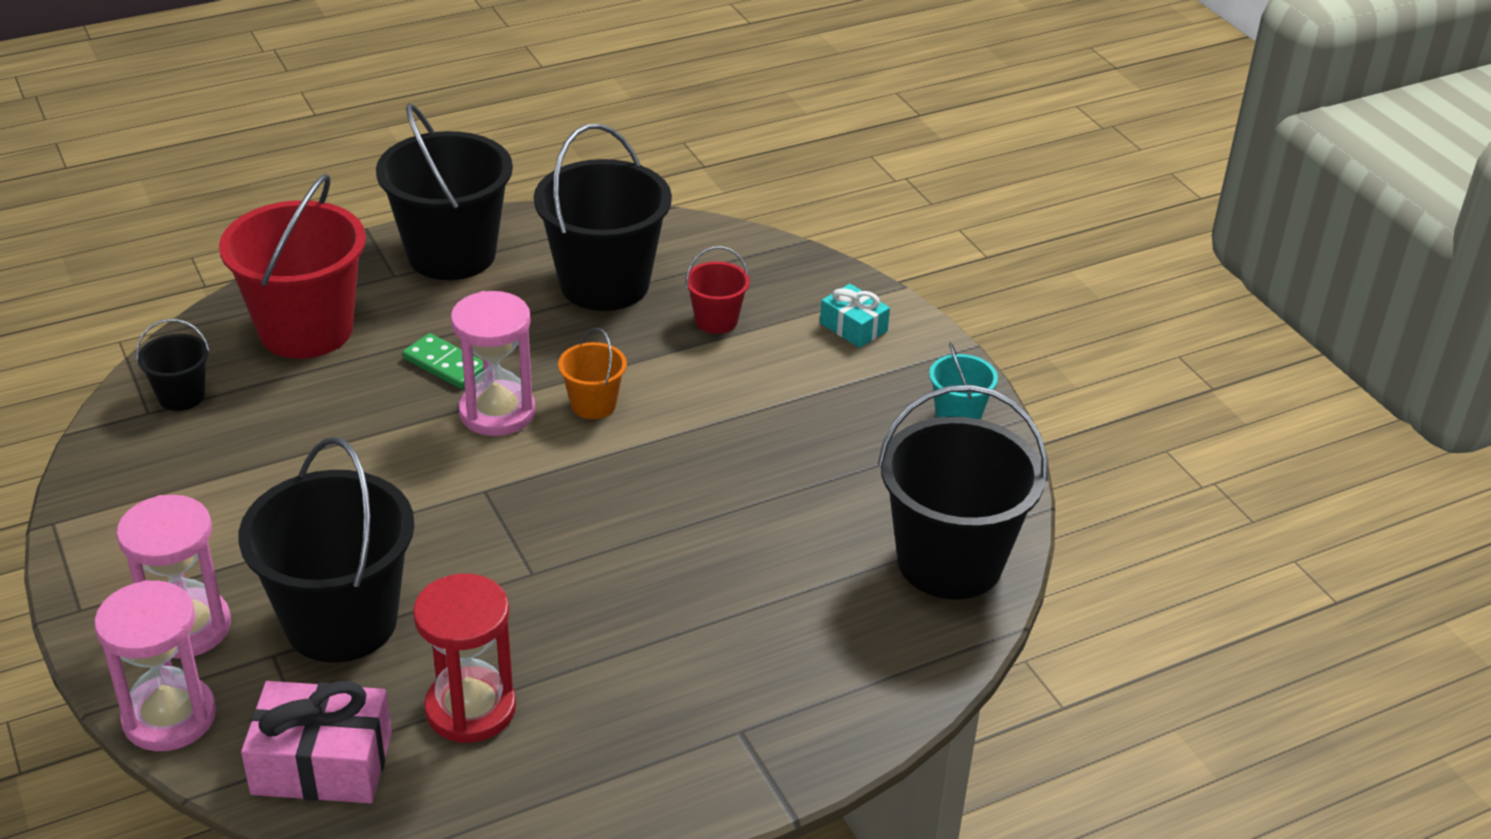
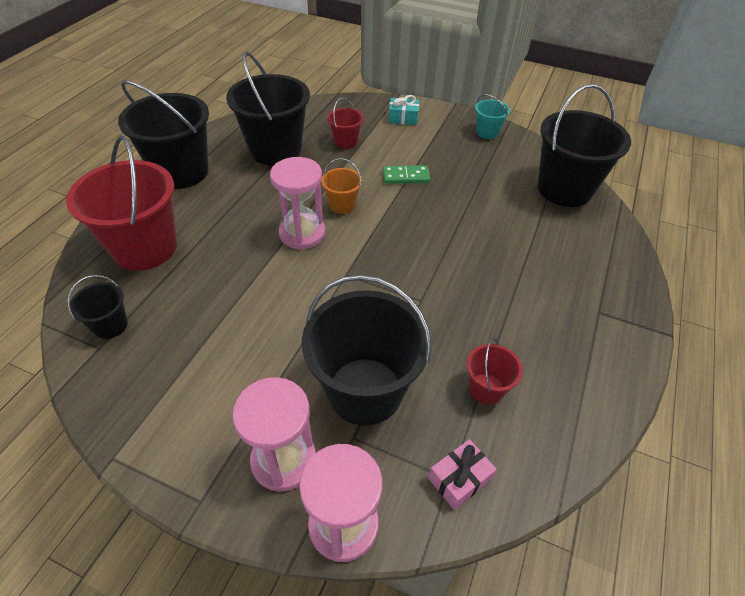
camera: 40 degrees left, 10 degrees up
(322, 763) = (459, 479): pink gift -> pink gift, size x0.59
(445, 365) = (246, 225): green domino -> green domino (406, 177)
(470, 709) = (486, 388): red hourglass -> red bucket

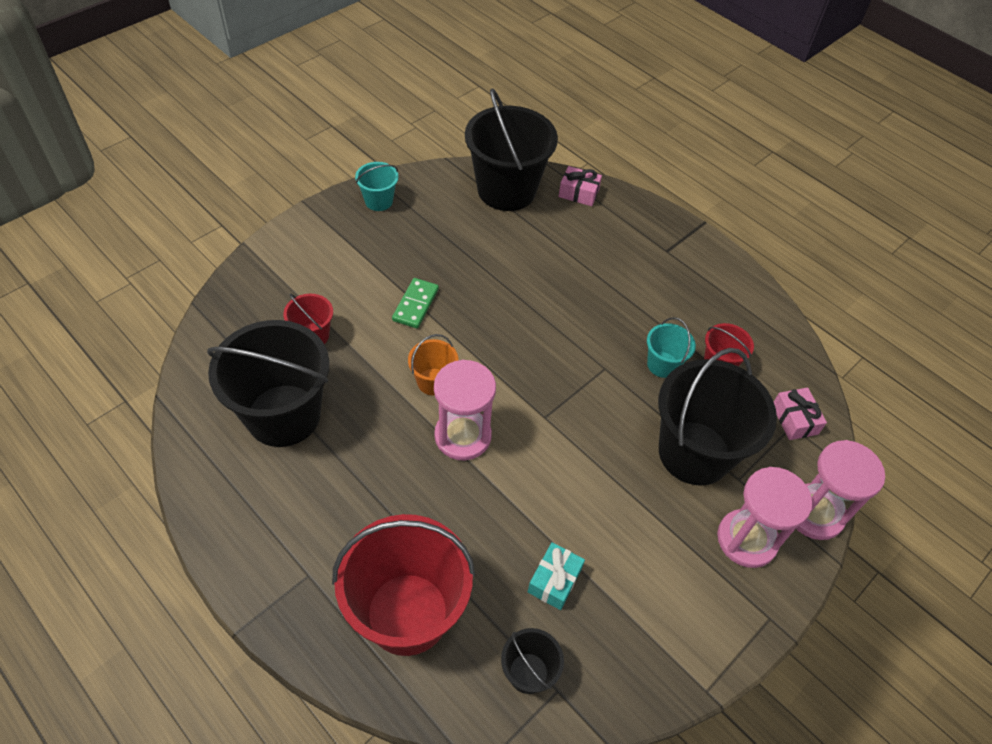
camera: 70 degrees left, 5 degrees up
(181, 172) = (265, 540): black bucket -> none
(403, 118) = (300, 261): turquoise gift -> turquoise gift (554, 580)
(453, 341) = (662, 364): none -> turquoise bucket
(608, 232) = (578, 193): none -> pink gift

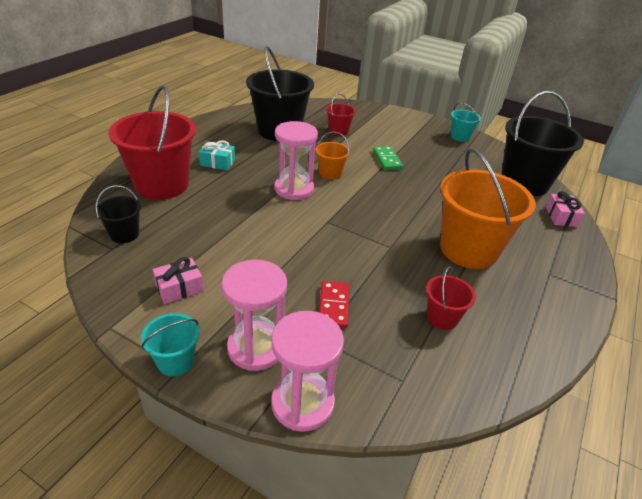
camera: 75 degrees right, 15 degrees down
(415, 305) = (387, 160): green domino -> green domino turned 75 degrees clockwise
(554, 580) = (194, 239): turquoise gift -> turquoise gift (217, 162)
(621, 299) = (468, 249): none -> orange bucket
(662, 364) = (416, 279): turquoise bucket -> turquoise bucket (175, 361)
(694, 453) = (334, 306): black bucket -> red domino
(794, 419) = (411, 382): pink gift -> pink gift (179, 288)

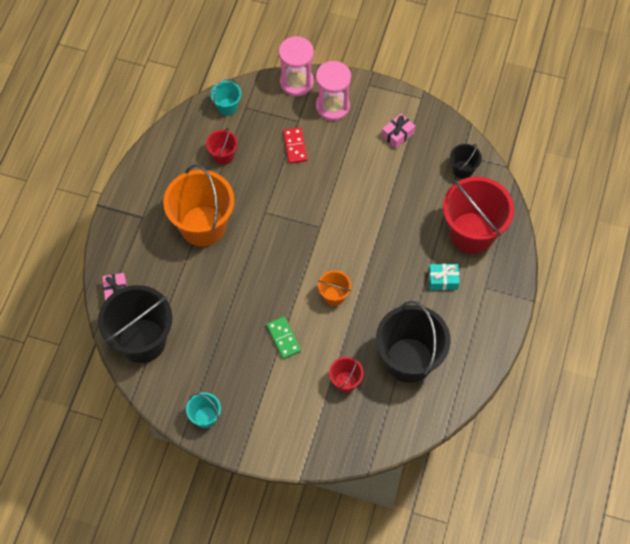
camera: 170 degrees right, 25 degrees up
(175, 361) = (373, 88): turquoise bucket -> turquoise bucket (227, 106)
(294, 189) = (359, 261): pink hourglass -> none

